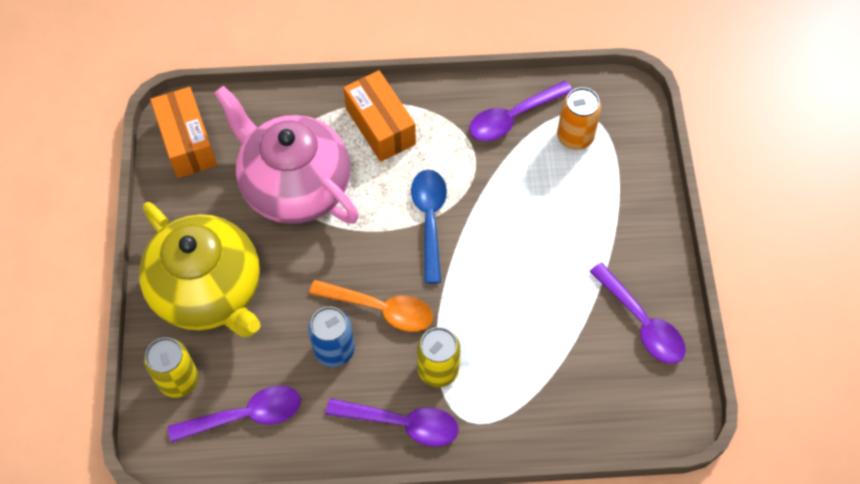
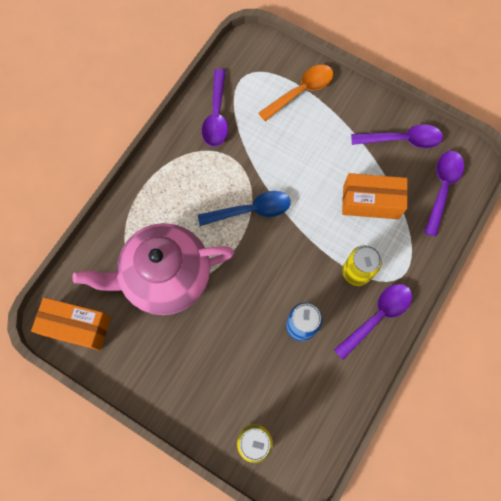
camera: 55 degrees left, 10 degrees up
(209, 291) = (203, 380): yellow teapot -> none
(246, 415) = (309, 411): purple spoon -> purple spoon (442, 188)
(380, 126) = (162, 195): orange box -> orange box (370, 202)
(381, 309) = (292, 279): orange spoon -> orange spoon (301, 91)
(429, 219) = (251, 210): blue spoon -> blue spoon turned 135 degrees clockwise
(575, 137) = (256, 91): orange can -> none

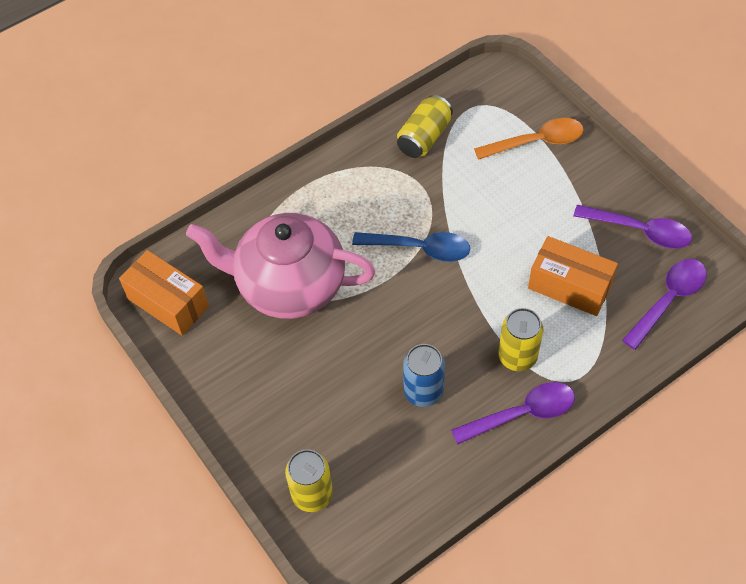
camera: 25 degrees right, 15 degrees down
(216, 115) = (424, 137): purple spoon -> yellow can

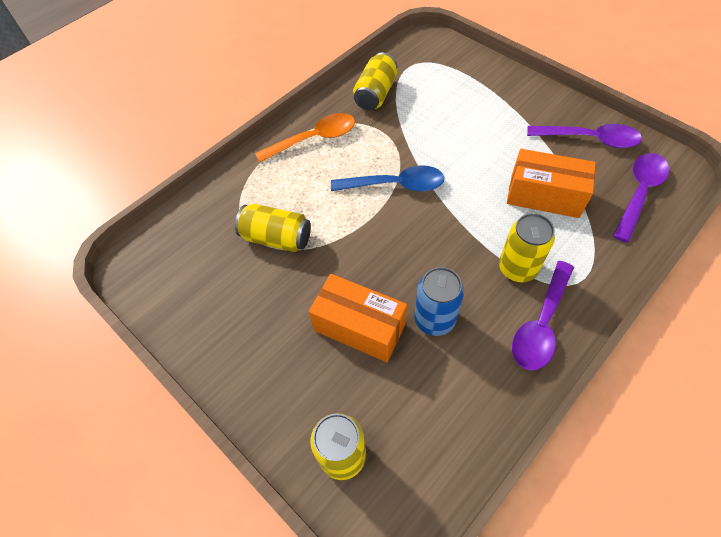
camera: 10 degrees left, 0 degrees up
(168, 303) = (157, 274): orange box -> orange box (359, 327)
(289, 285) = (276, 238): pink teapot -> yellow can
(522, 414) = (541, 324): purple spoon -> purple spoon turned 150 degrees clockwise
(537, 142) = (474, 83): orange spoon -> orange spoon (314, 139)

